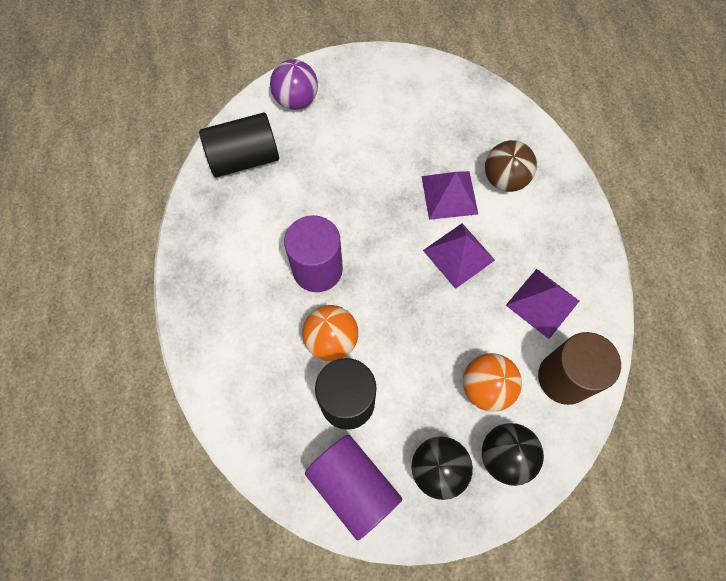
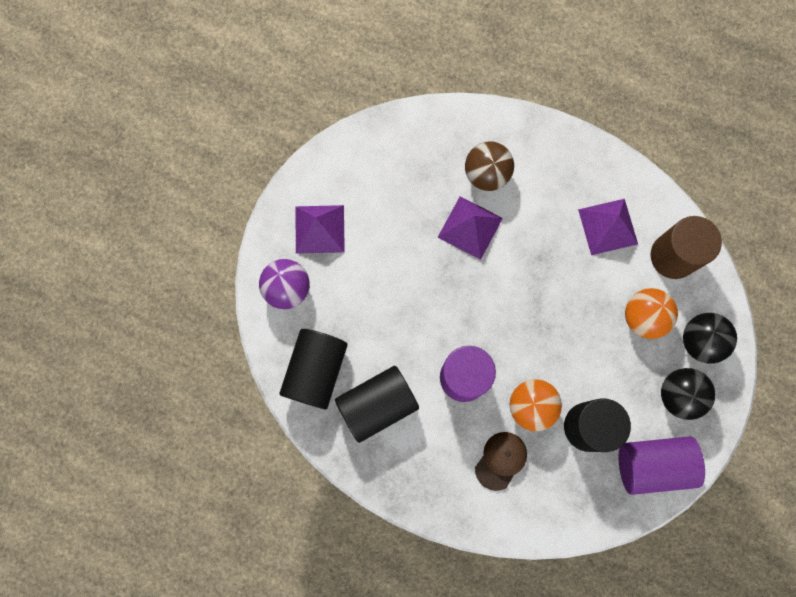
camera: 55 degrees left, 10 degrees up
(247, 218) = (377, 405): none -> black cylinder
(265, 345) = (501, 460): none -> brown cap
(458, 255) = (527, 259): purple pyramid -> purple pyramid (320, 229)

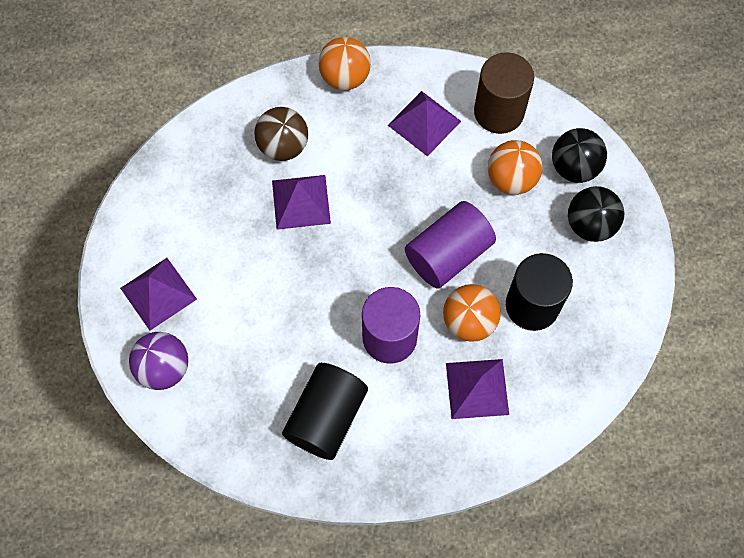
camera: 35 degrees left, 10 degrees down
(316, 371) = (245, 426): black cylinder -> none
(501, 460) = (477, 388): brown cap -> purple pyramid
(572, 148) = (345, 77): none -> orange ball
(653, 464) = (612, 299): purple cylinder -> purple cylinder (448, 254)

